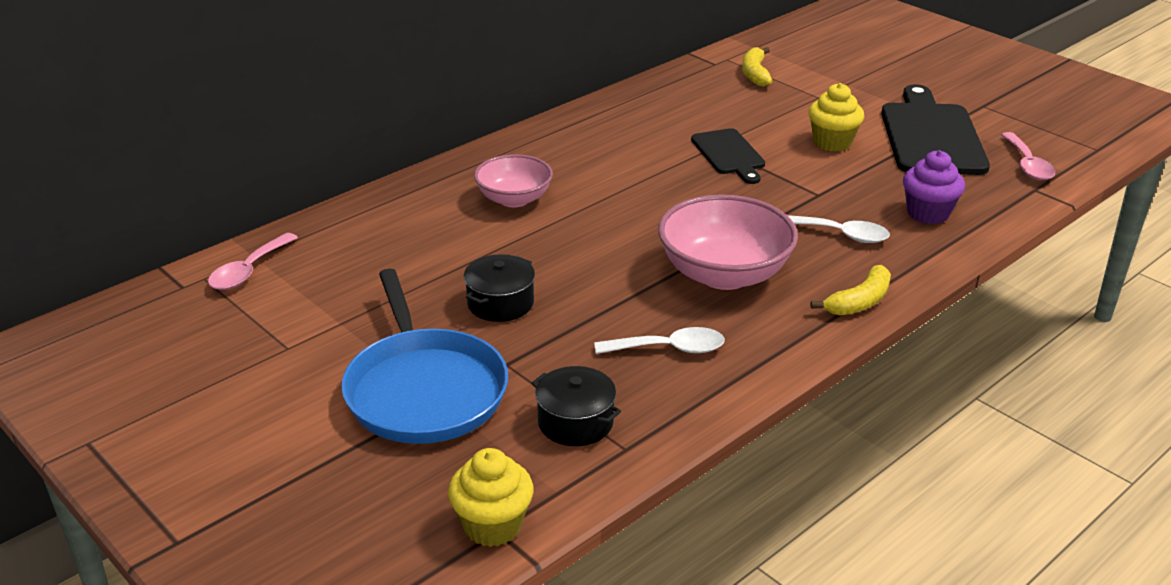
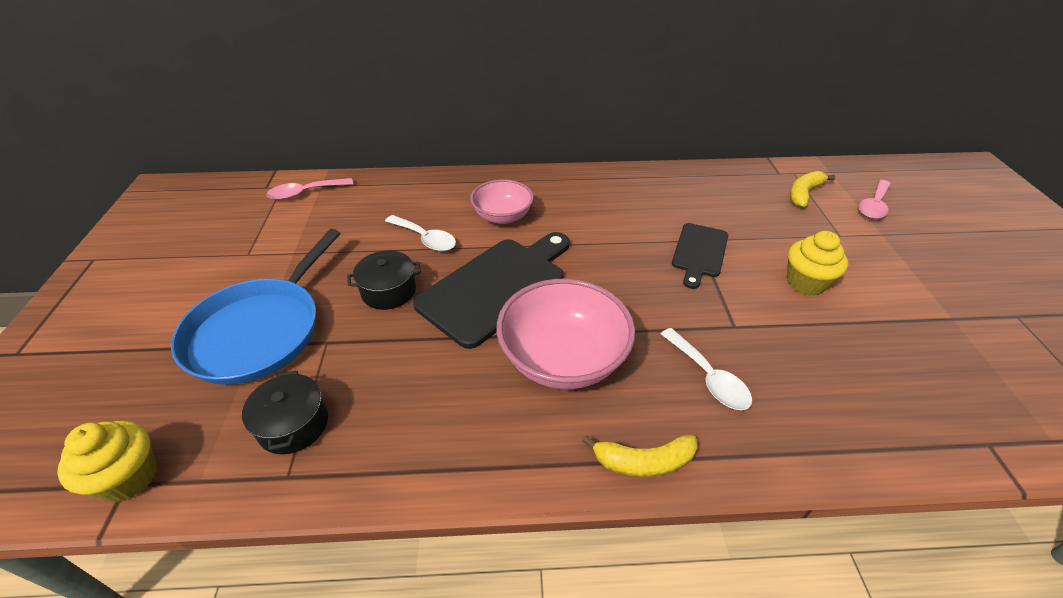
camera: 40 degrees right, 10 degrees up
(669, 349) = (436, 403): white spoon -> white spoon (425, 239)
(928, 213) = (825, 404): purple cupcake -> none
(931, 136) = (919, 322): black cutting board -> black cutting board (497, 287)
(1027, 165) = (1009, 409): pink spoon -> pink spoon (873, 206)

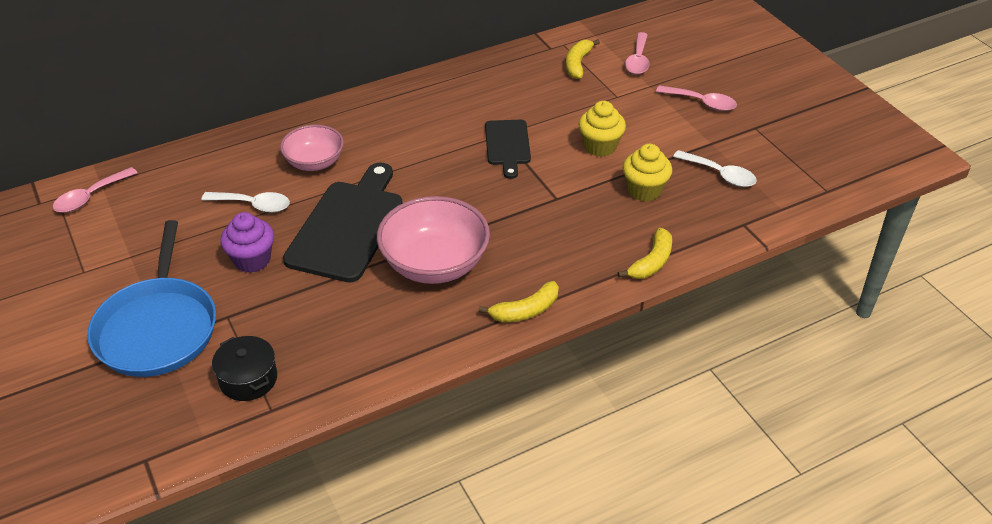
camera: 25 degrees left, 0 degrees up
(129, 477) = (143, 455): yellow cupcake -> yellow cupcake (644, 190)
(389, 291) = (252, 260): black pot -> purple cupcake
(708, 377) = (550, 242): white spoon -> white spoon (720, 174)
(838, 454) = (652, 262): none -> yellow banana
(946, 268) = (702, 103): none -> pink spoon

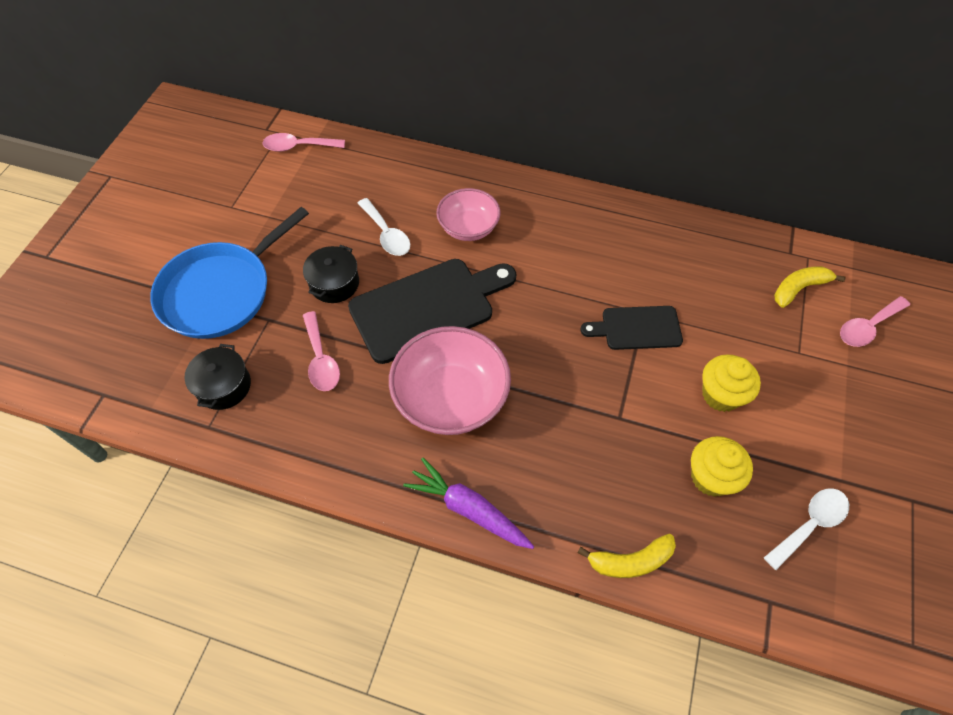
camera: 45 degrees right, 15 degrees up
(252, 260) = (334, 283): purple cupcake -> black pot
(507, 145) = (637, 328): black cutting board -> black cutting board turned 45 degrees clockwise
(525, 311) = (468, 509): yellow banana -> purple carrot
(702, 103) = (884, 426): pink spoon -> pink spoon (321, 359)
(720, 174) = (810, 524): white spoon -> white spoon turned 120 degrees counterclockwise

